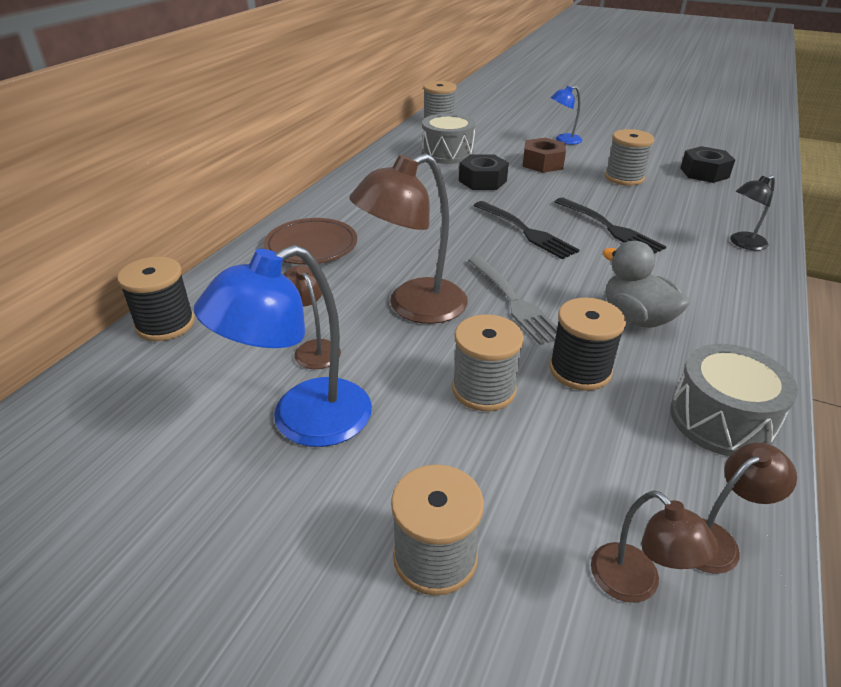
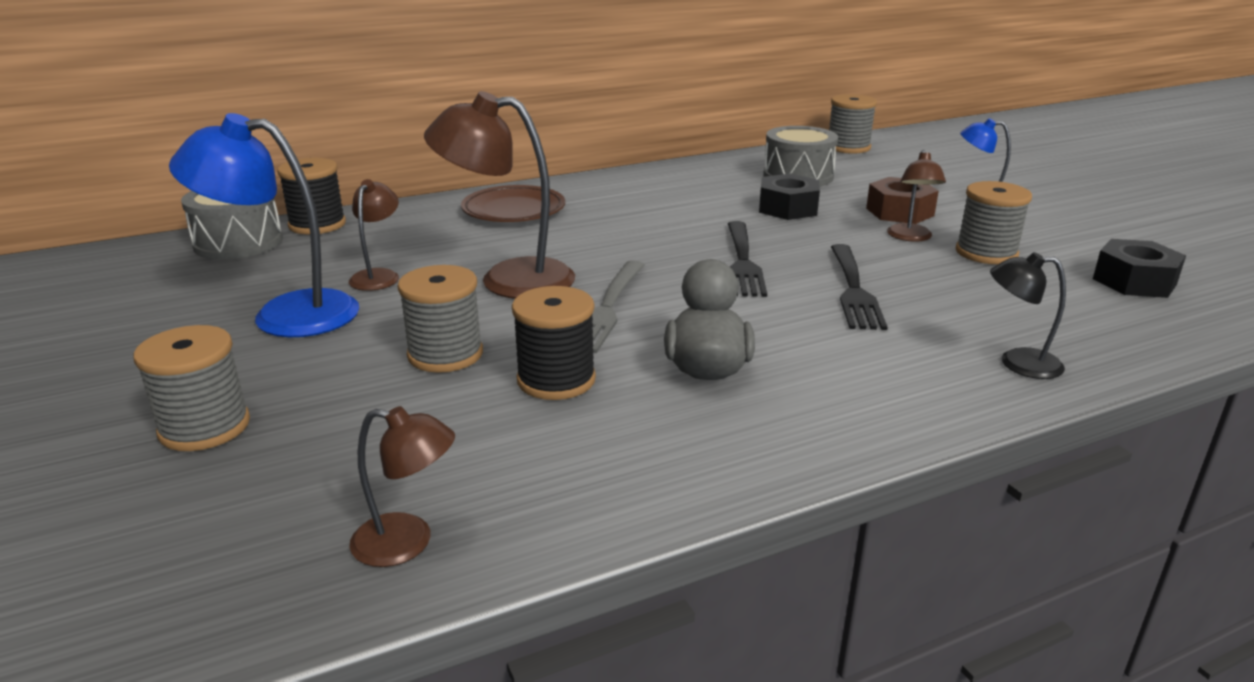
camera: 40 degrees right, 10 degrees down
(635, 584) = (288, 524): brown lamp -> brown lamp (910, 237)
(721, 419) = (611, 478): grey drum -> grey drum (238, 243)

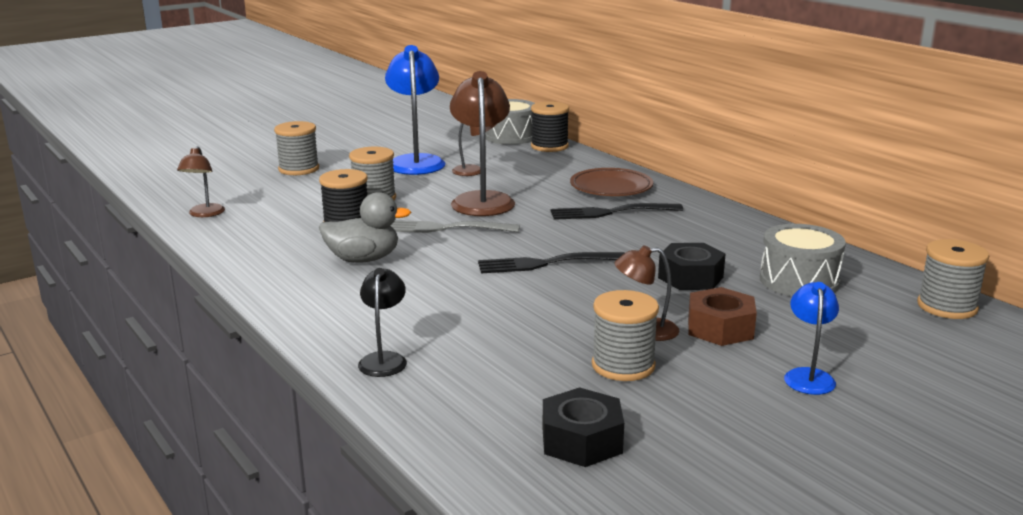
camera: 80 degrees right, 5 degrees down
(853, 289) = (506, 303): black fork -> black fork (611, 212)

